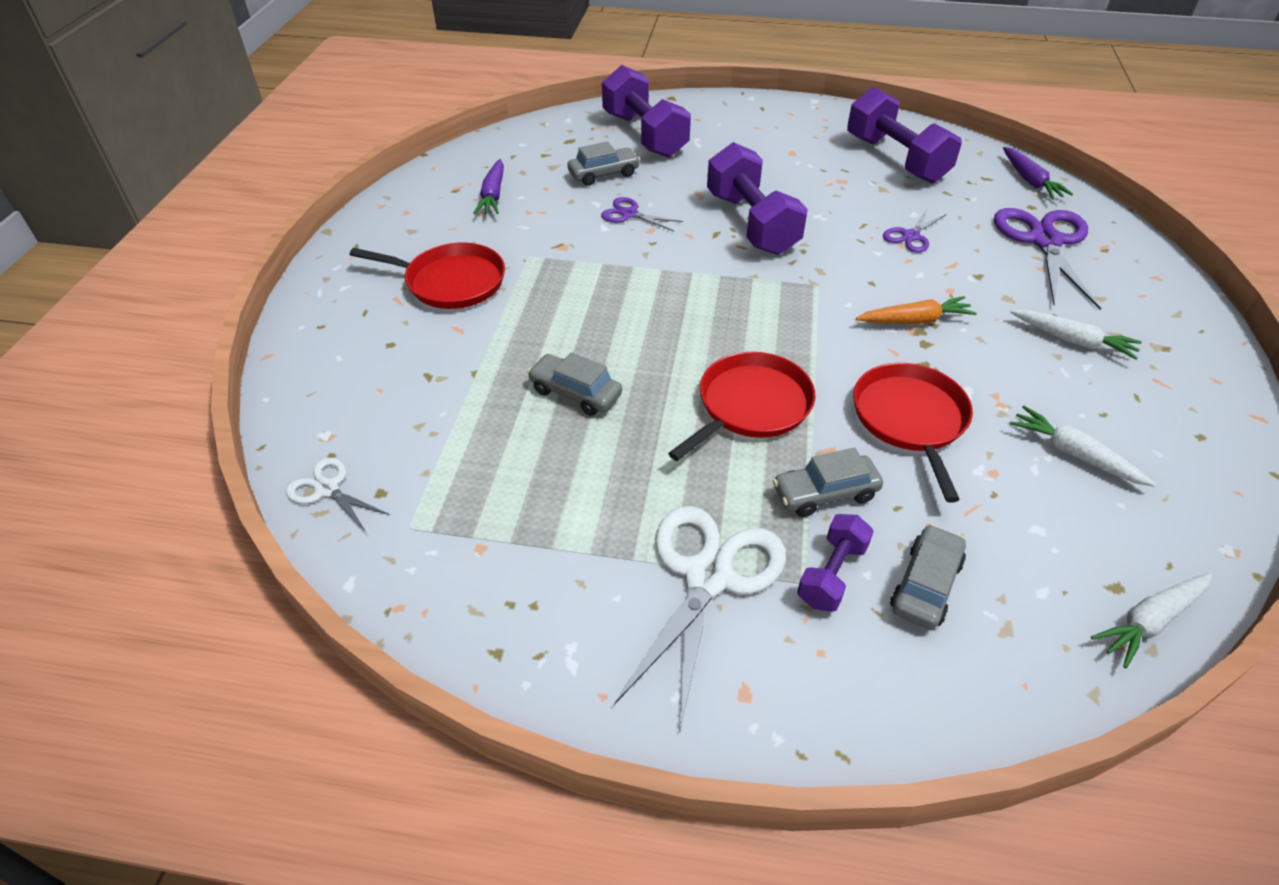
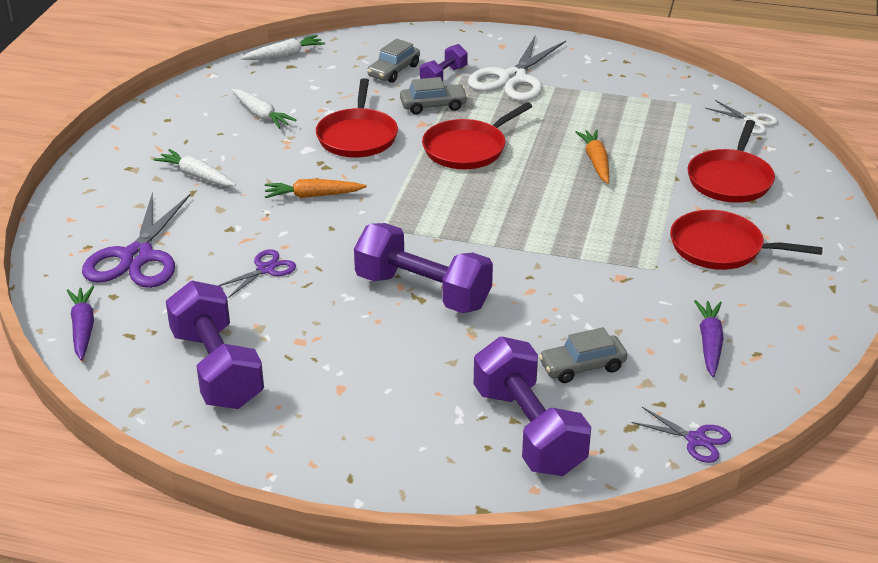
camera: 175 degrees left, 10 degrees down
(404, 374) = (730, 179): none -> red pan
(575, 393) = (596, 162): grey car -> orange carrot
(629, 214) = (552, 310): purple scissors -> purple scissors (696, 440)
(751, 223) = (423, 292): purple dumbbell -> purple dumbbell turned 45 degrees counterclockwise

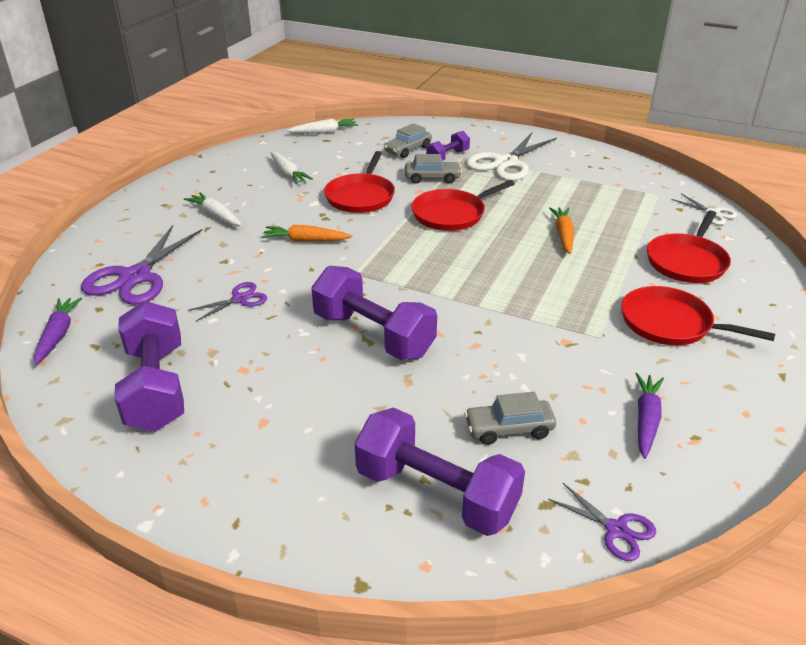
camera: 10 degrees right, 0 degrees up
(528, 430) = (436, 493): purple dumbbell -> purple dumbbell turned 45 degrees counterclockwise

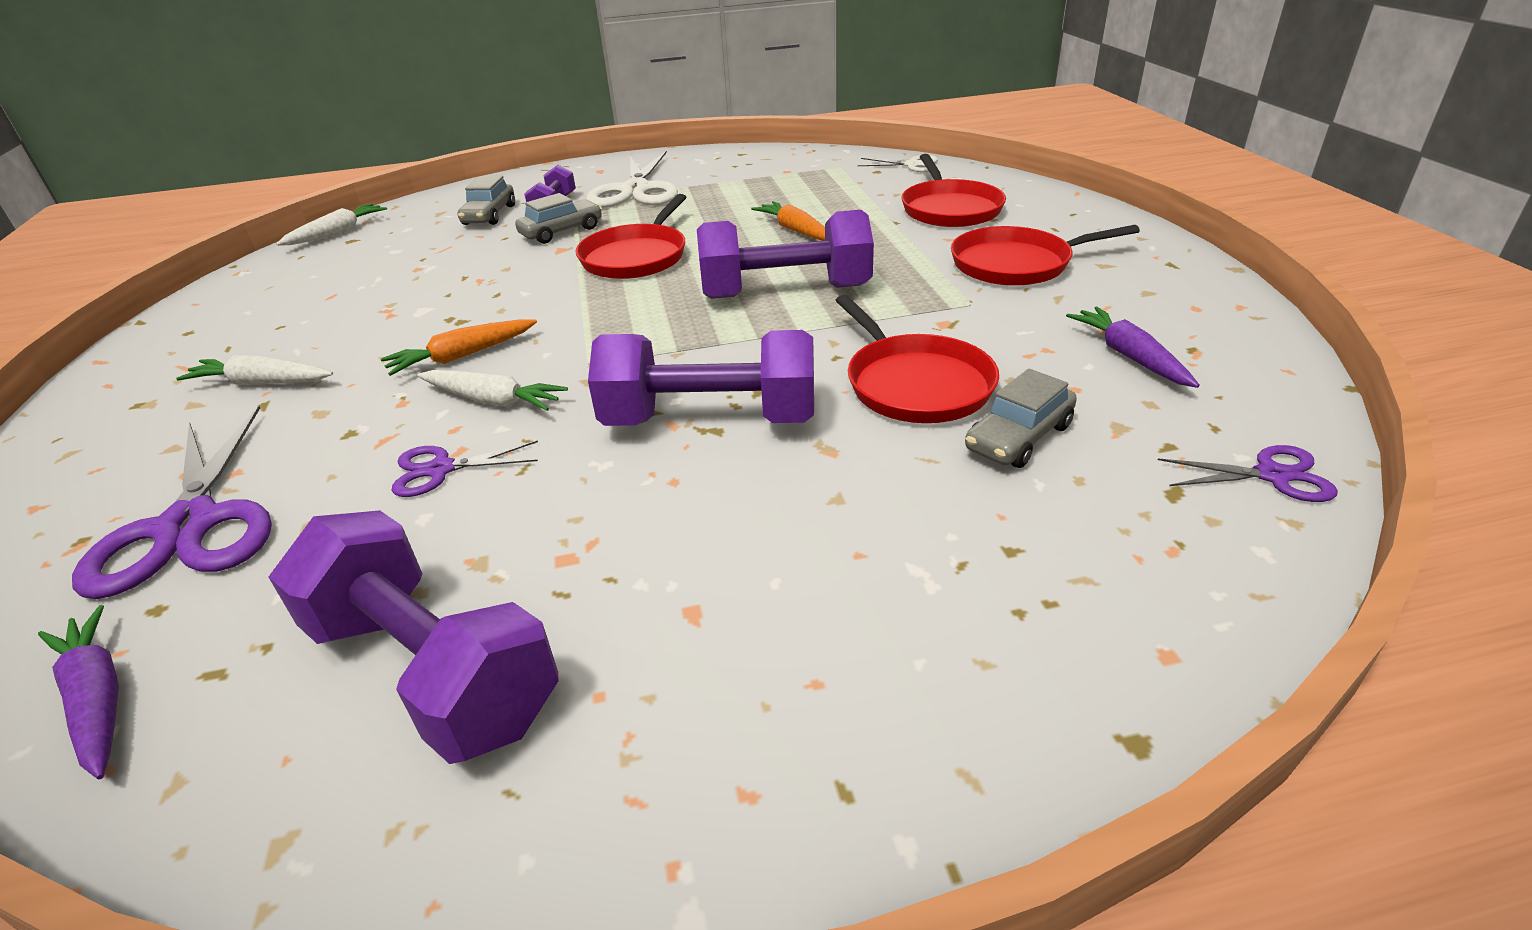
camera: 35 degrees left, 0 degrees up
(240, 299) = (441, 469): purple scissors -> purple scissors turned 120 degrees counterclockwise
(288, 173) = (334, 293): white carrot -> white carrot (493, 400)
(361, 196) = (485, 280): red pan -> red pan (915, 384)
(436, 493) = (1050, 557): purple dumbbell -> purple dumbbell (785, 292)

